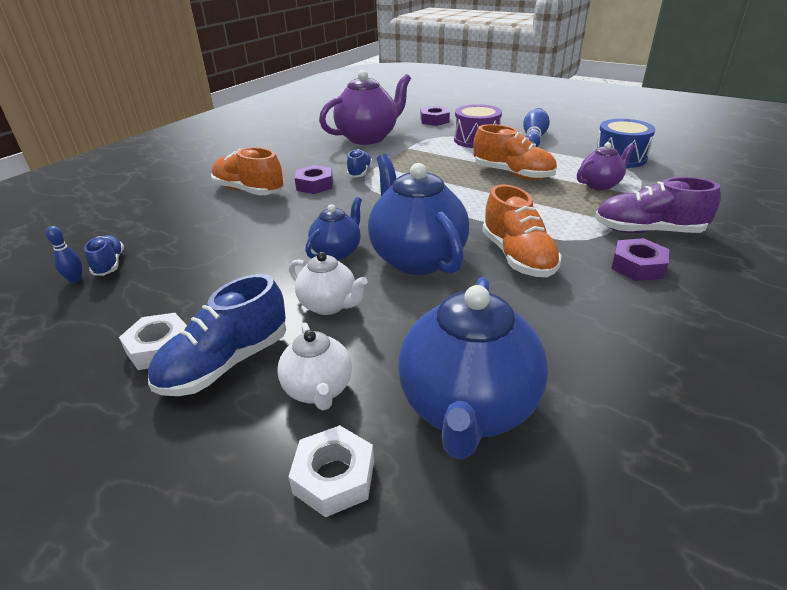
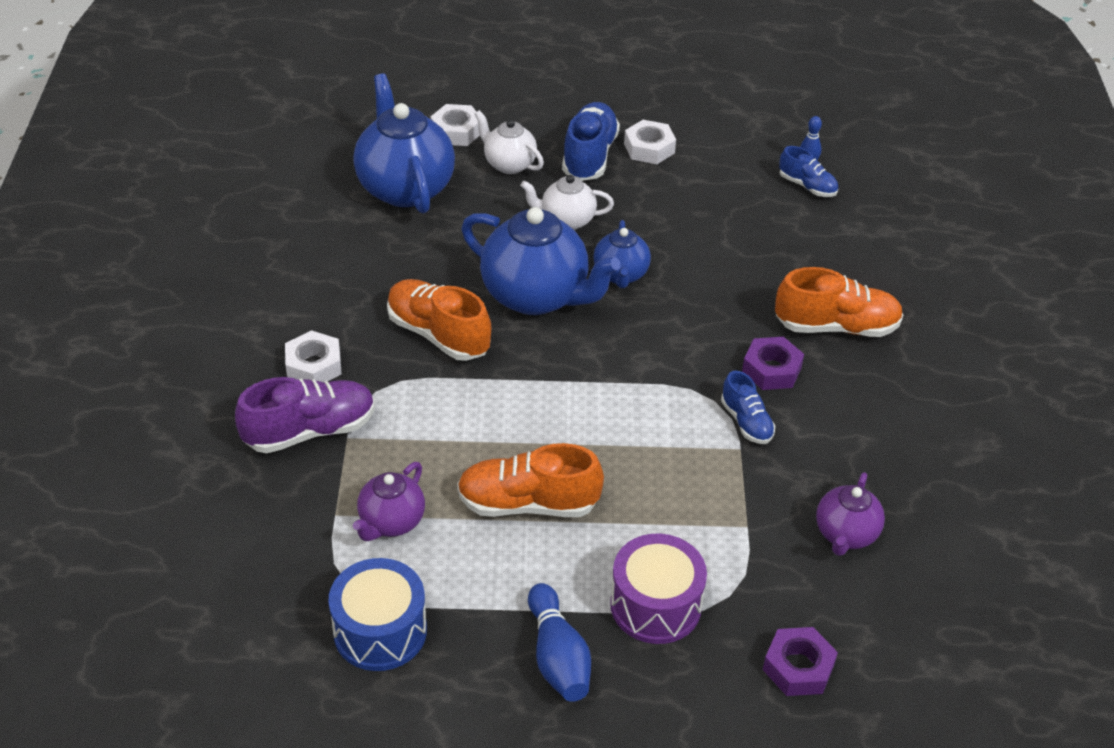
camera: 145 degrees right, 10 degrees up
(368, 138) = (845, 534): purple teapot -> purple teapot, size x0.54
(637, 266) = (314, 365): purple nut -> white nut

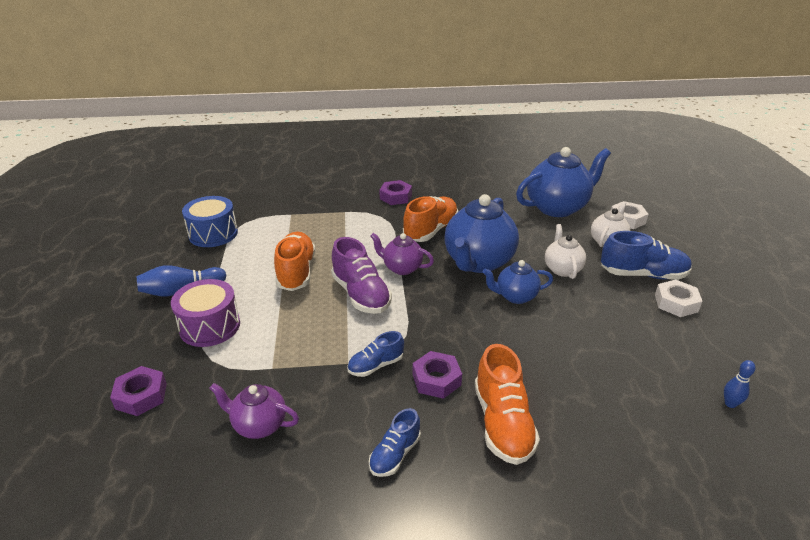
camera: 85 degrees right, 10 degrees down
(310, 431) = (348, 201): purple shoe -> purple shoe (361, 295)
(314, 365) = (396, 197): white nut -> purple nut
(391, 522) = (285, 230): purple teapot -> purple teapot (402, 268)
(807, 186) = (696, 403): blue shoe -> blue shoe (395, 454)

